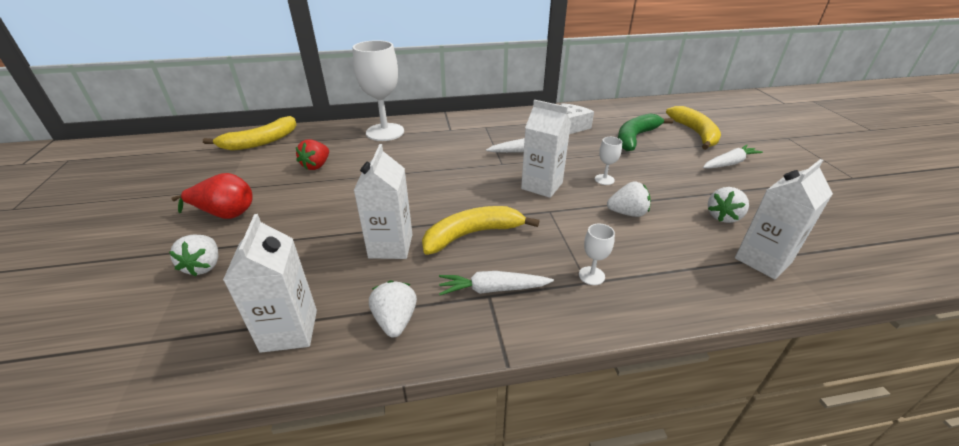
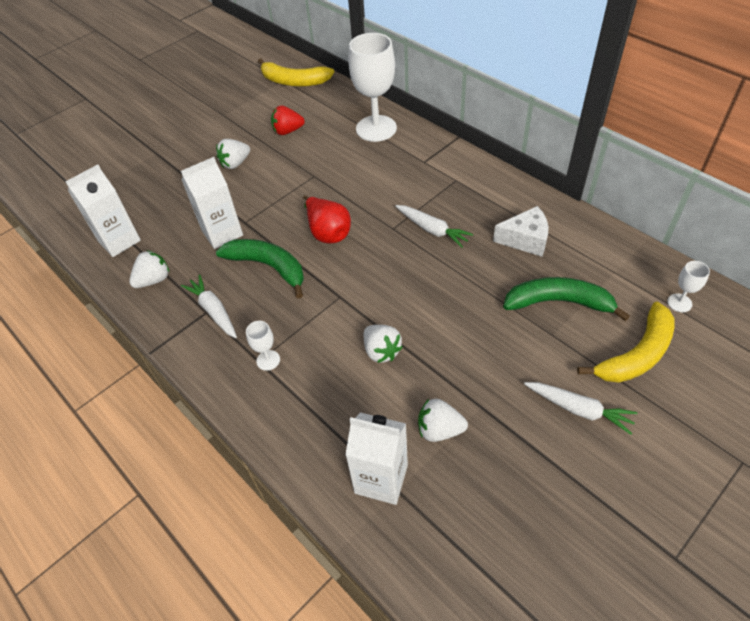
camera: 60 degrees right, 15 degrees up
(204, 266) = (145, 168): white strawberry -> white strawberry (235, 163)
(225, 214) = (197, 137): red pear -> red pear (328, 232)
(472, 234) = (268, 267): yellow banana -> green banana
(542, 186) = (377, 273): white carton -> none
(604, 179) = (431, 312): white goblet -> white goblet (679, 303)

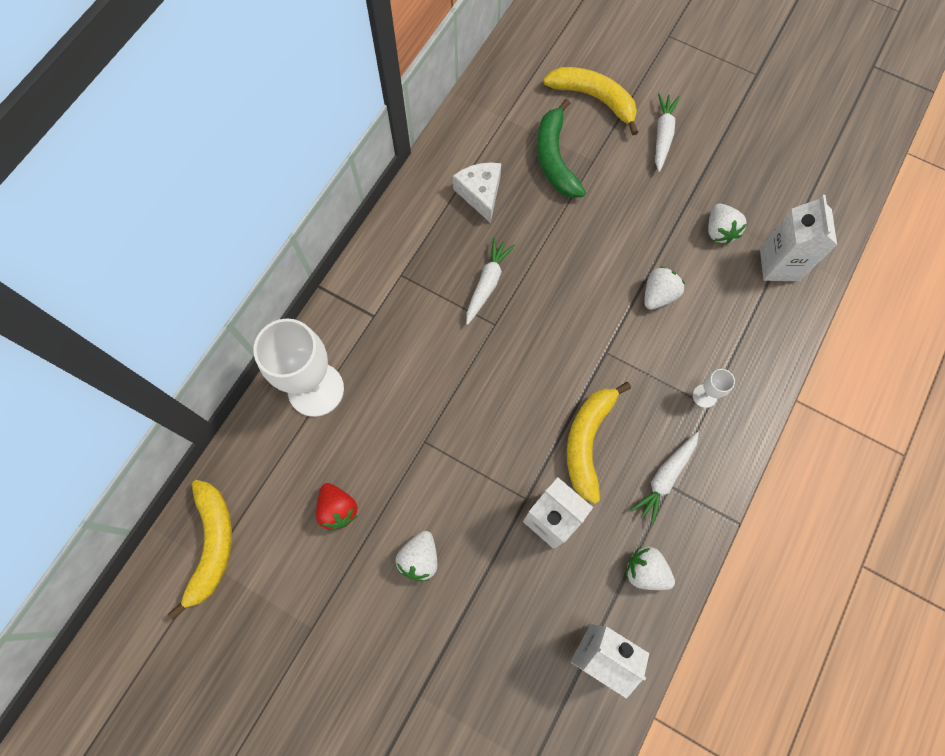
camera: 110 degrees left, 20 degrees up
(235, 163) = (419, 558): white strawberry -> white strawberry turned 75 degrees clockwise
(268, 267) = (587, 441): green banana -> yellow banana
(328, 232) = (518, 392): red pear -> none
(679, 303) = (528, 70): white goblet -> none

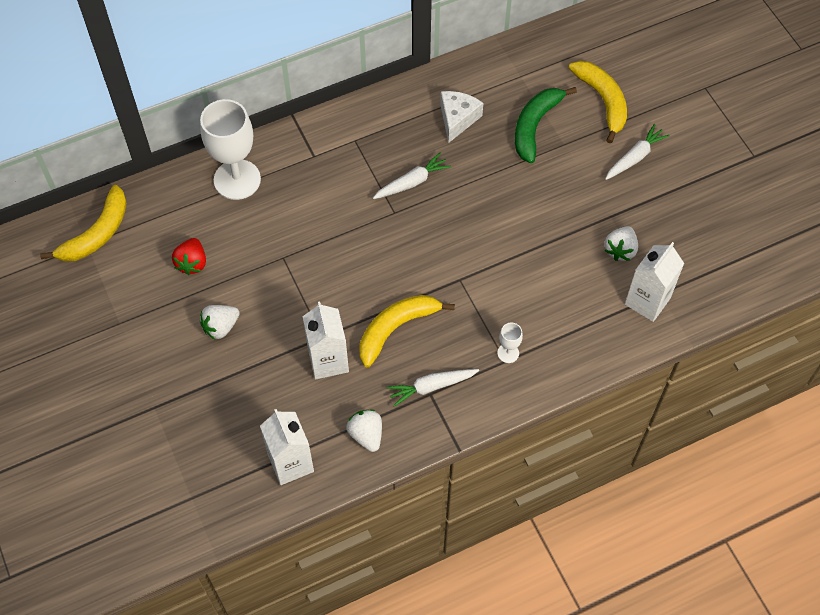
camera: 35 degrees right, 10 degrees down
(658, 295) = (533, 265): white strawberry -> none

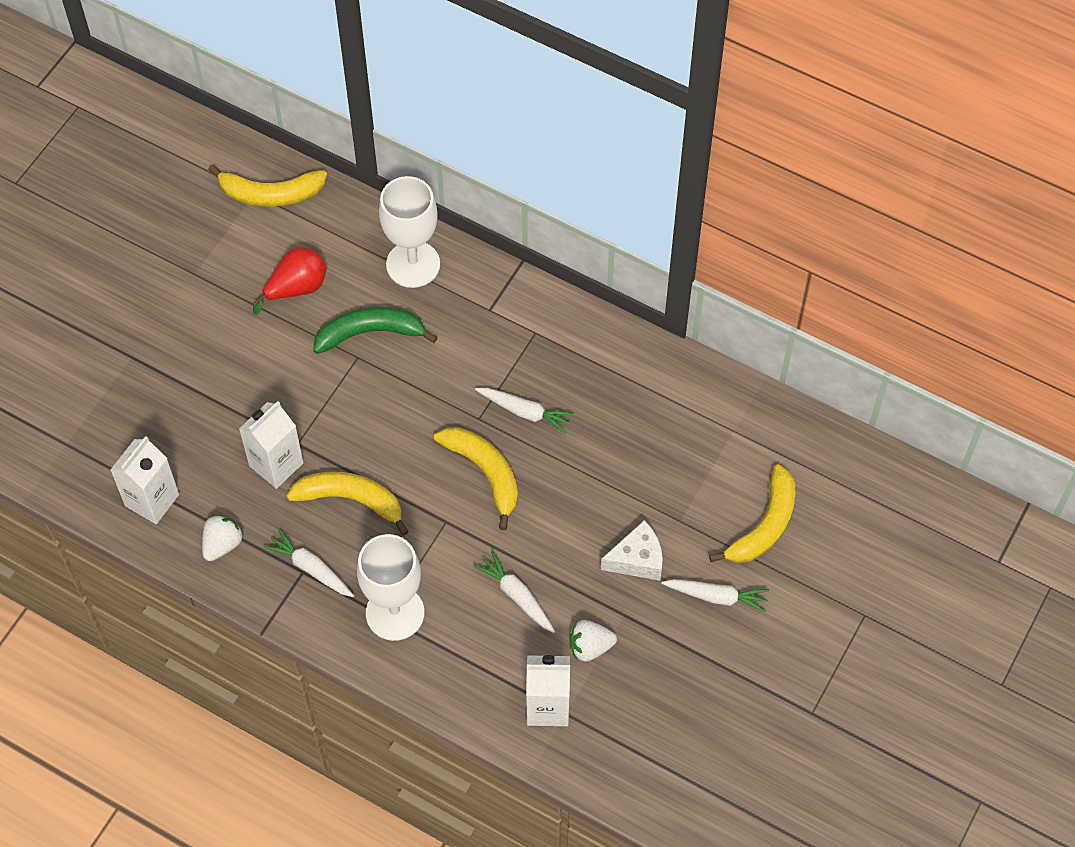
camera: 55 degrees right, 0 degrees up
(192, 263) = (296, 288): red strawberry -> red pear
(221, 327) = (248, 355): white strawberry -> none
(440, 233) = (485, 473): none -> yellow banana
(457, 119) = (632, 406): white cheese -> white cheese (637, 559)
(508, 353) = (395, 613): white goblet -> white goblet, size x2.31
(535, 126) = (681, 480): green banana -> green banana (370, 333)
(550, 270) = (516, 596): none -> white carrot

